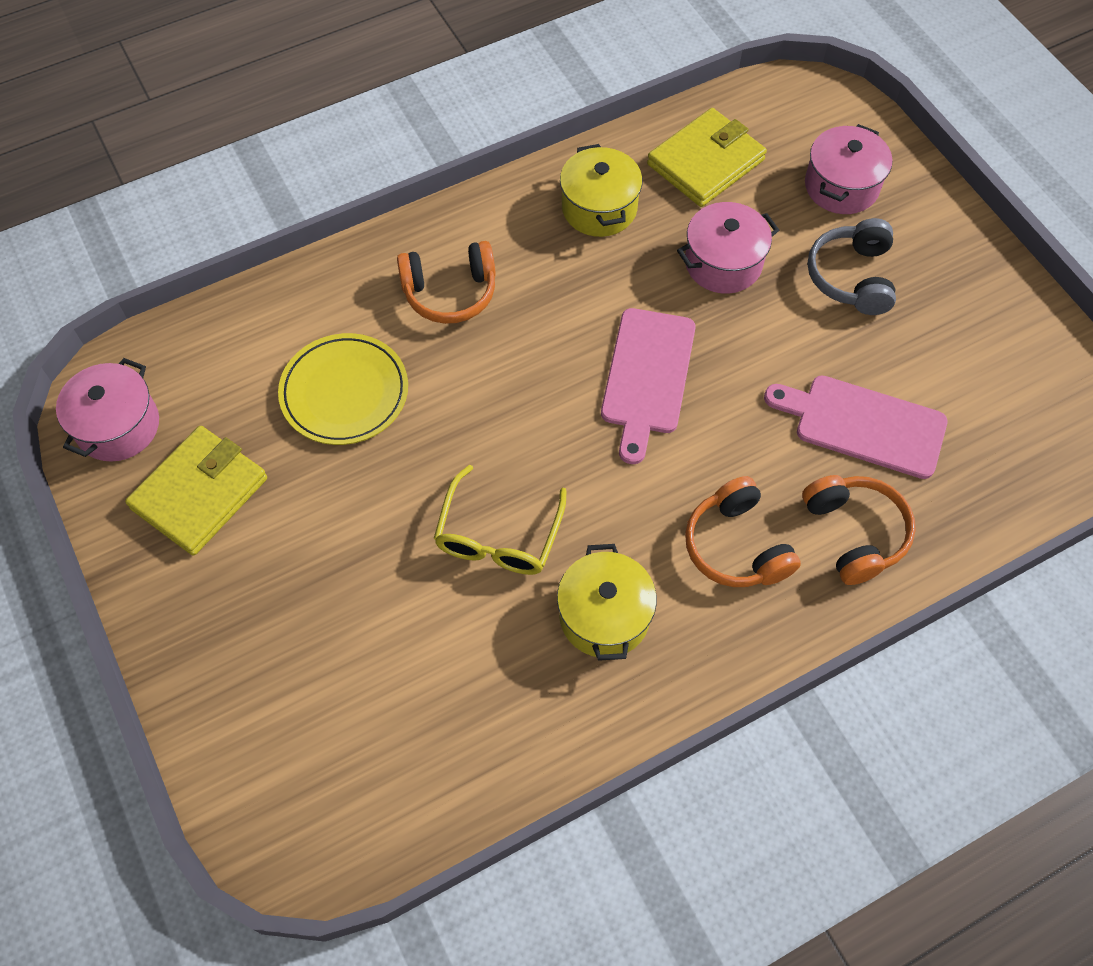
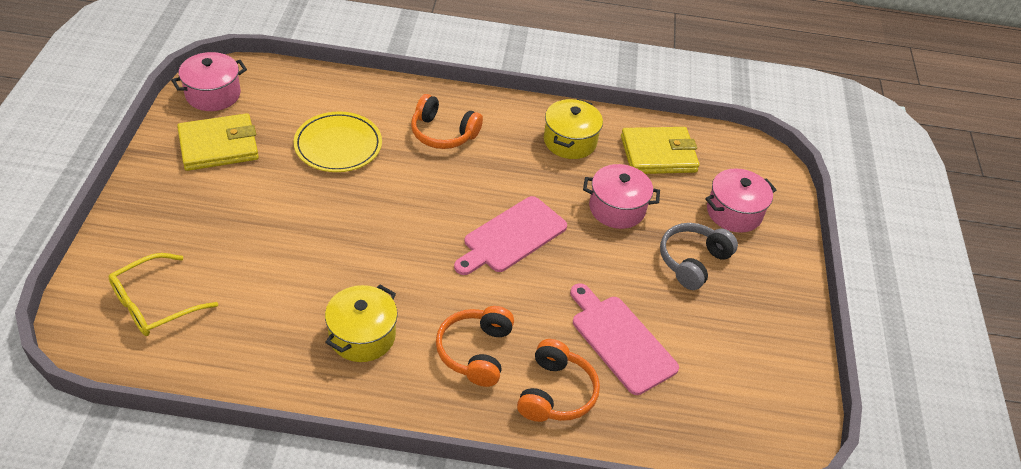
camera: 30 degrees right, 15 degrees down
(498, 535) = (346, 260): yellow glasses -> yellow glasses (154, 304)

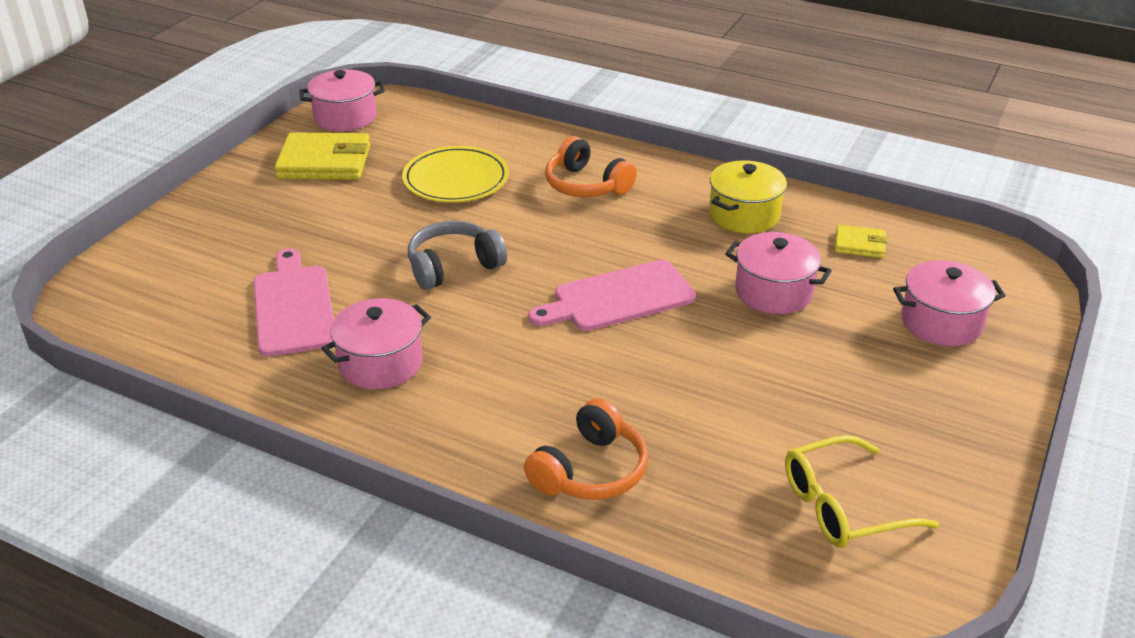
camera: 25 degrees right, 10 degrees down
(154, 304) = (172, 290): yellow glasses -> yellow glasses (843, 506)
(362, 336) = (381, 363): yellow pot -> pink pot
(475, 352) = (509, 406): orange headphones -> none
(620, 340) = (708, 432): pink cutting board -> pink cutting board (293, 306)
(658, 154) = (859, 244): yellow wallet -> yellow wallet, size x0.52
(692, 261) = (854, 365): grey headphones -> grey headphones (453, 266)

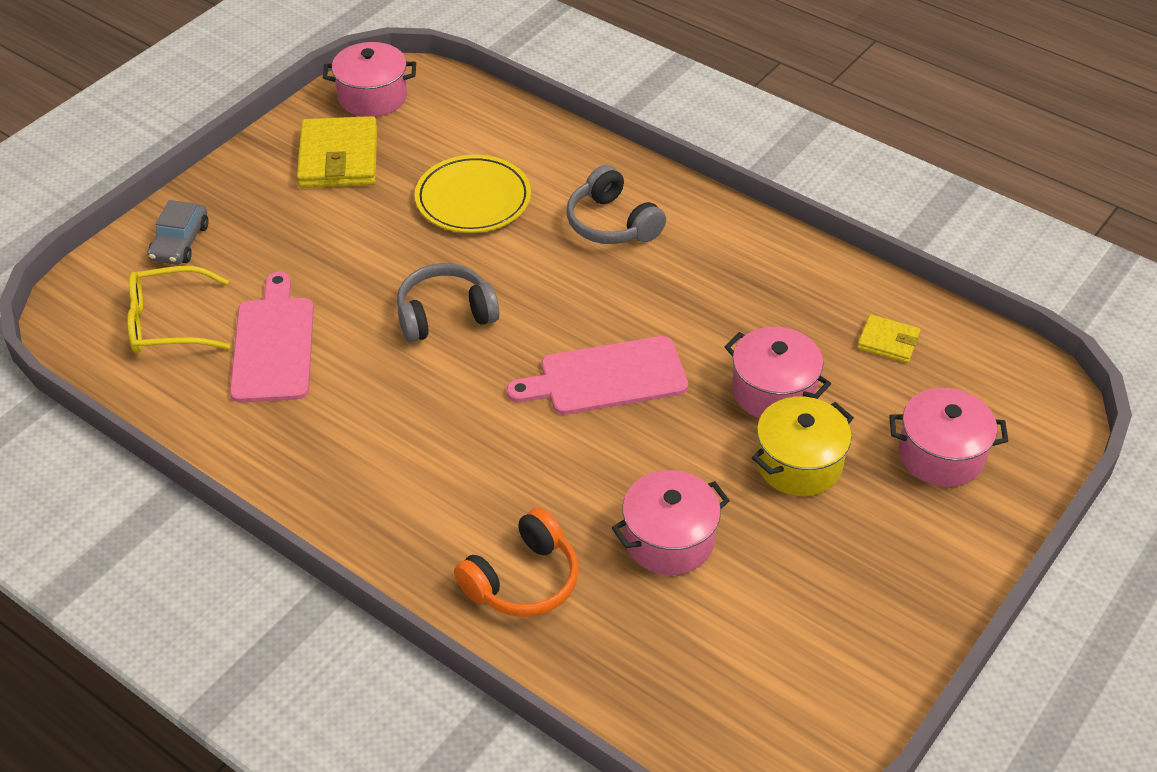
camera: 10 degrees right, 10 degrees up
(186, 237) = (180, 242): none -> grey car
(324, 162) = (338, 158): yellow wallet -> yellow wallet turned 75 degrees clockwise
(381, 363) = (346, 426): pink pot -> pink pot (669, 540)
(586, 185) = (612, 223): orange headphones -> grey headphones
(744, 215) = (773, 285): yellow pot -> yellow pot (798, 463)
(843, 506) = (760, 657): yellow glasses -> yellow glasses (168, 323)

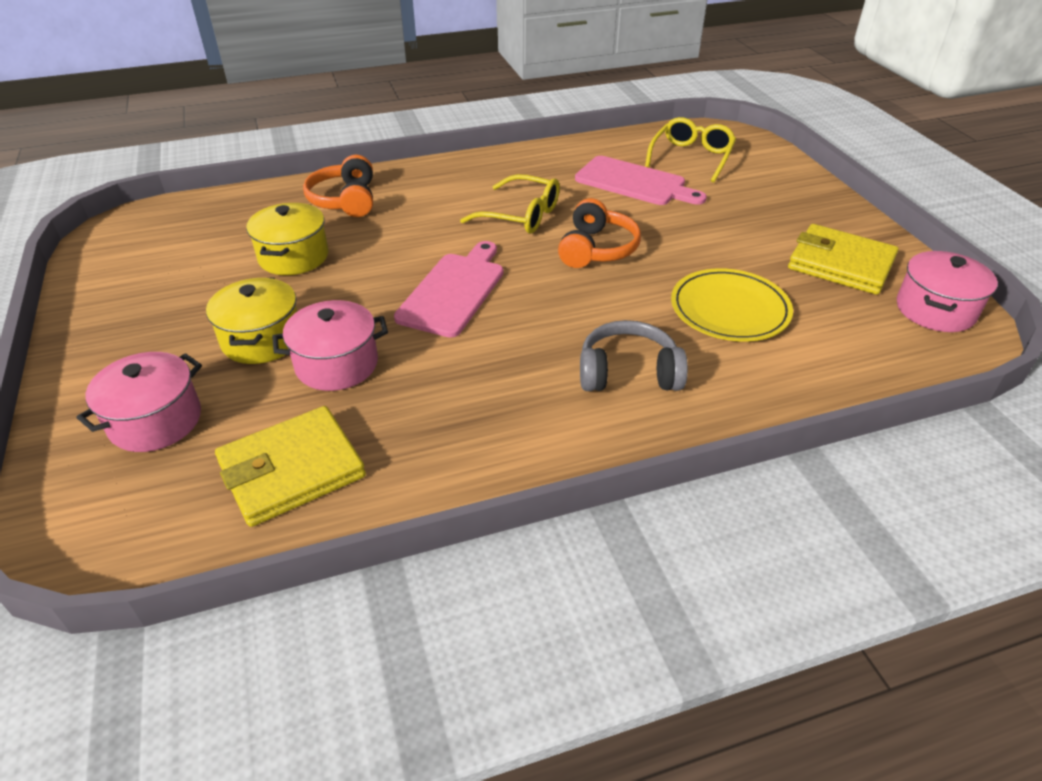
camera: 125 degrees right, 5 degrees down
(180, 242) = (774, 178): grey car -> none
(425, 402) = (521, 215): none -> yellow glasses
(445, 315) = (597, 249): grey headphones -> orange headphones
(669, 540) = (293, 257): pink pot -> yellow pot
(888, 341) = (292, 470): yellow wallet -> yellow wallet, size x1.92

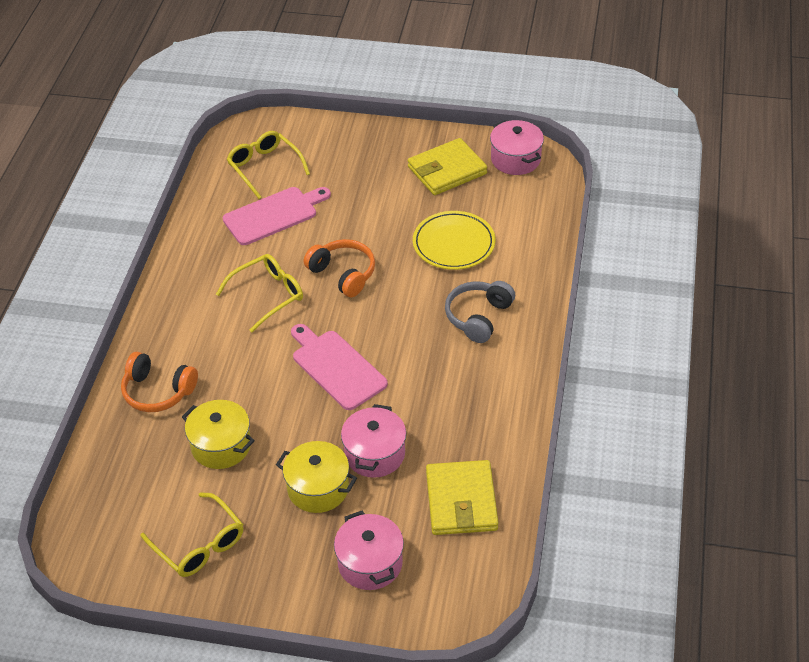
camera: 60 degrees left, 5 degrees up
(151, 288) = (199, 544): none -> yellow glasses

